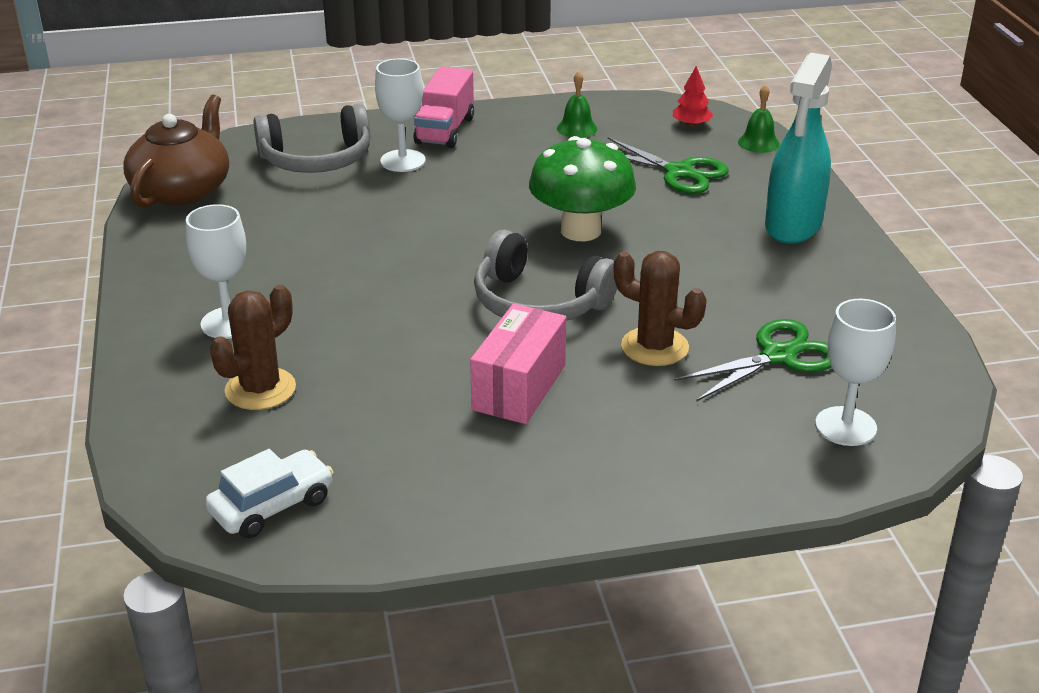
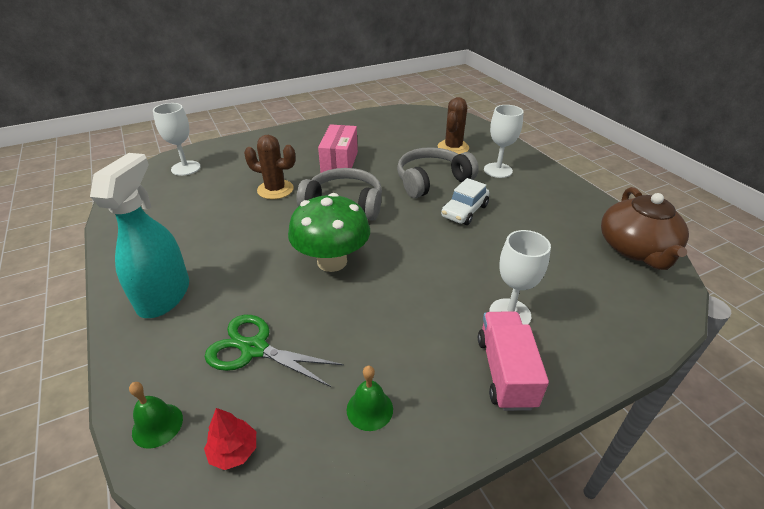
camera: 165 degrees right, 5 degrees up
(272, 506) = (413, 118): white car -> white car (464, 211)
(316, 160) = (580, 301): grey headphones -> grey headphones (431, 180)
(778, 356) = (208, 194): green scissors -> none

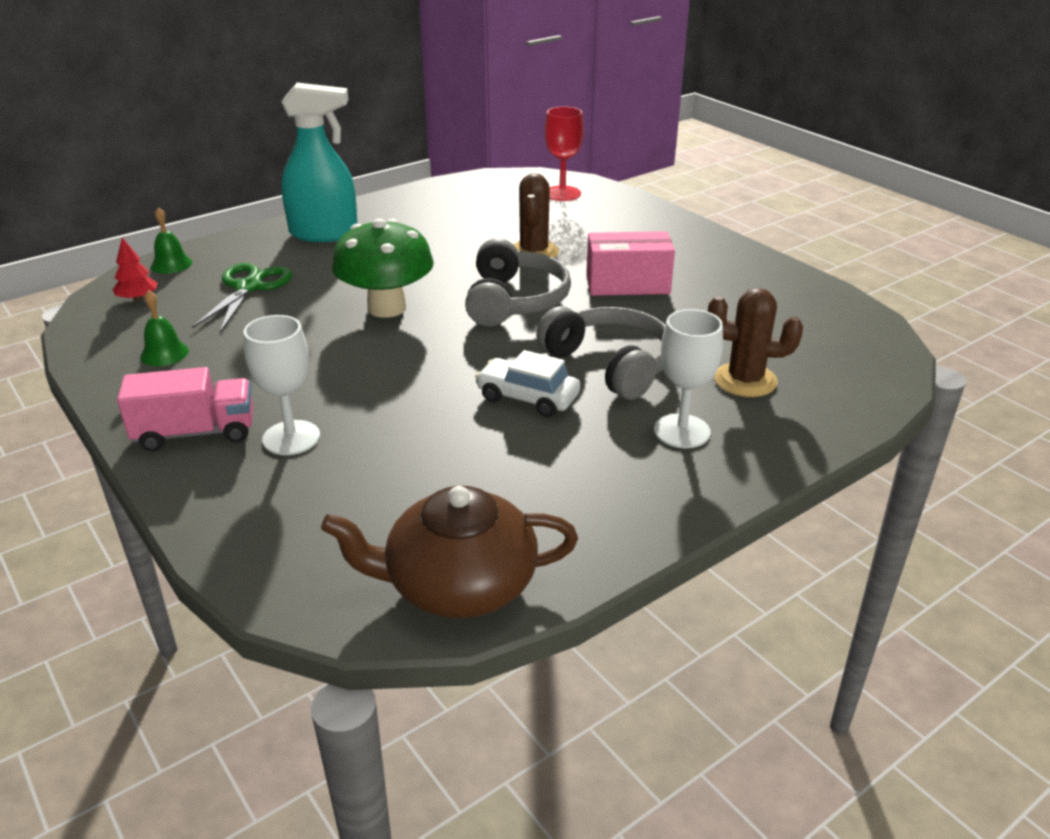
camera: 80 degrees right, 5 degrees down
(186, 168) = (562, 194): white goblet -> red goblet

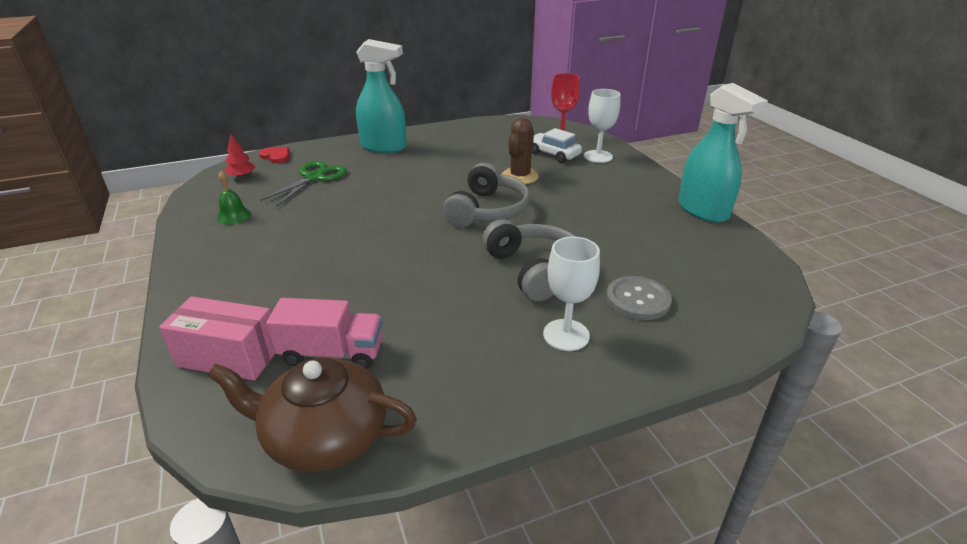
camera: 15 degrees right, 0 degrees up
(171, 264) = (276, 156): green bell -> red heart
(195, 433) = (217, 276): pink truck -> pink truck (332, 353)
(291, 438) = (276, 290): white goblet -> white goblet (598, 156)
(387, 308) = (395, 204): green mushroom -> none
(527, 398) = (459, 287): white car -> white car (553, 154)
(627, 284) = (578, 209): pink box -> pink box (228, 357)
(745, 380) = (638, 300): brown cactus -> grey button
(777, 268) = (703, 211): none -> turquoise spray bottle

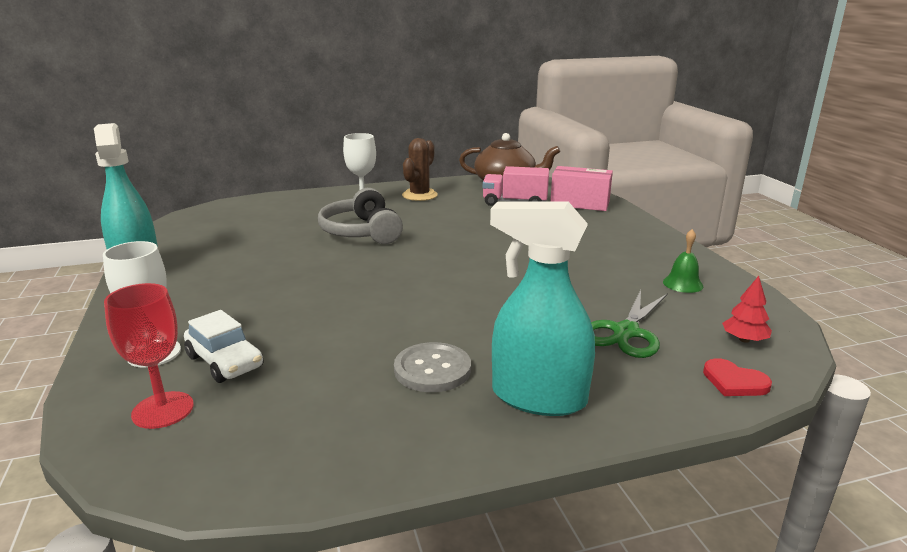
camera: 175 degrees left, 10 degrees down
(488, 210) = (381, 278): grey headphones -> none
(520, 176) = (314, 321): brown cactus -> brown cactus (419, 195)
(638, 300) = (296, 215): grey button -> grey button (432, 369)

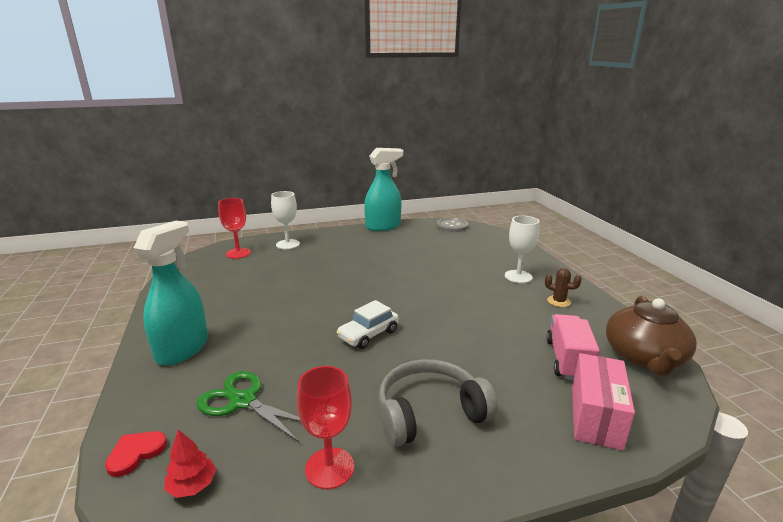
camera: 90 degrees right, 0 degrees up
(225, 362) = (272, 259): white car -> white car (368, 334)
(361, 232) = (451, 280): grey headphones -> grey headphones (430, 412)
(419, 195) = (559, 301): brown cactus -> brown cactus, size x0.63
(432, 369) = (235, 313): grey button -> grey button (452, 226)
(682, 284) = (329, 468): green bell -> red goblet

